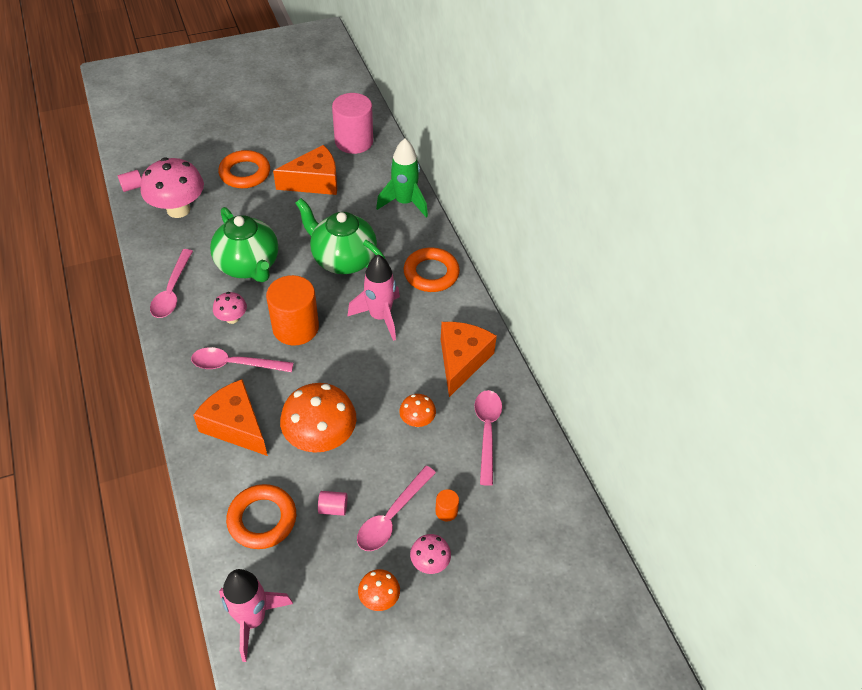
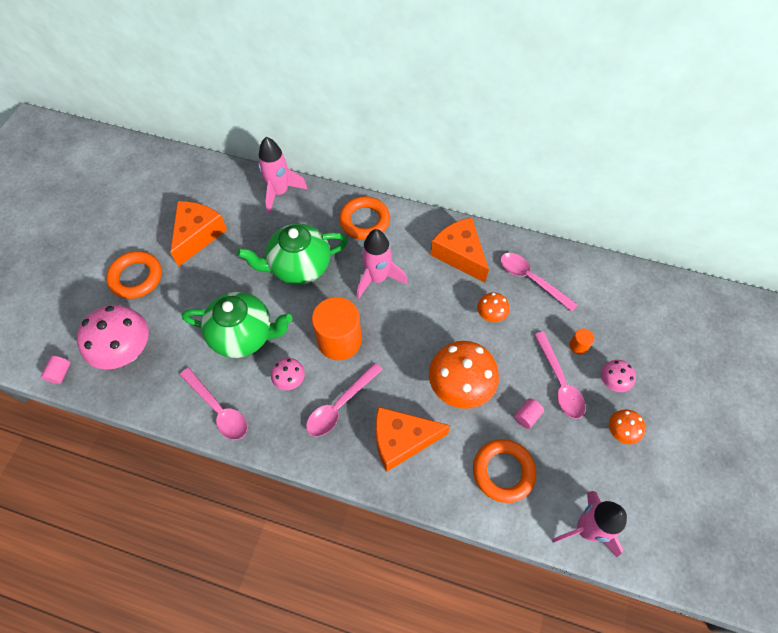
camera: 50 degrees left, 10 degrees up
(354, 141) = (181, 183): pink cylinder -> none
(404, 203) = (280, 192): green rocket -> pink rocket

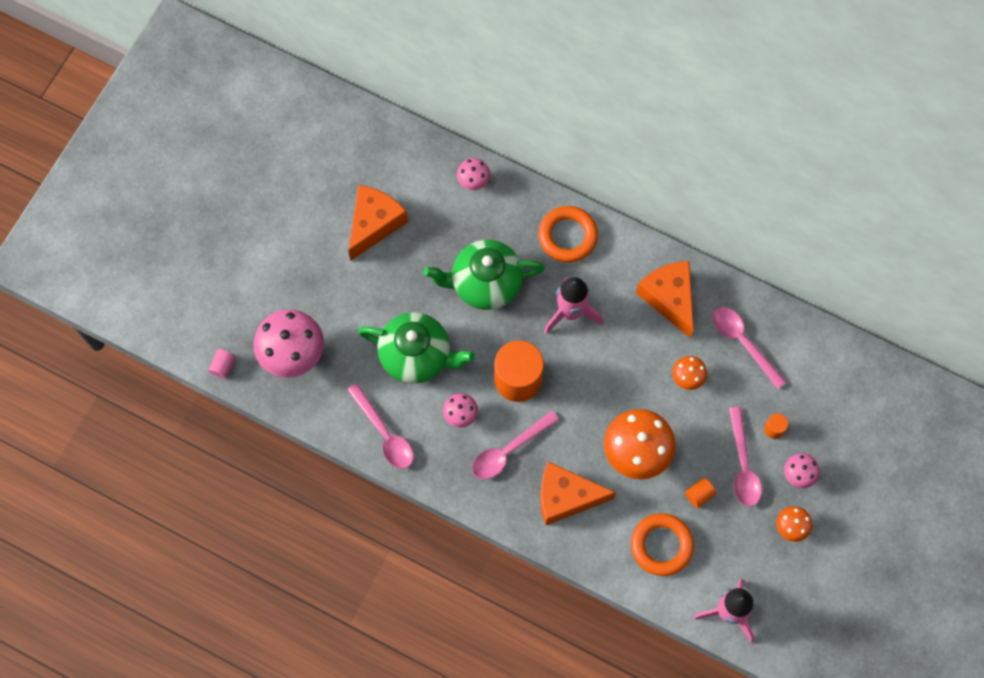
camera: 10 degrees right, 10 degrees up
(136, 277) = (303, 266): orange ring -> none
(280, 192) = (473, 181): pink rocket -> pink mushroom
(527, 416) = (699, 495): pink cylinder -> orange cylinder

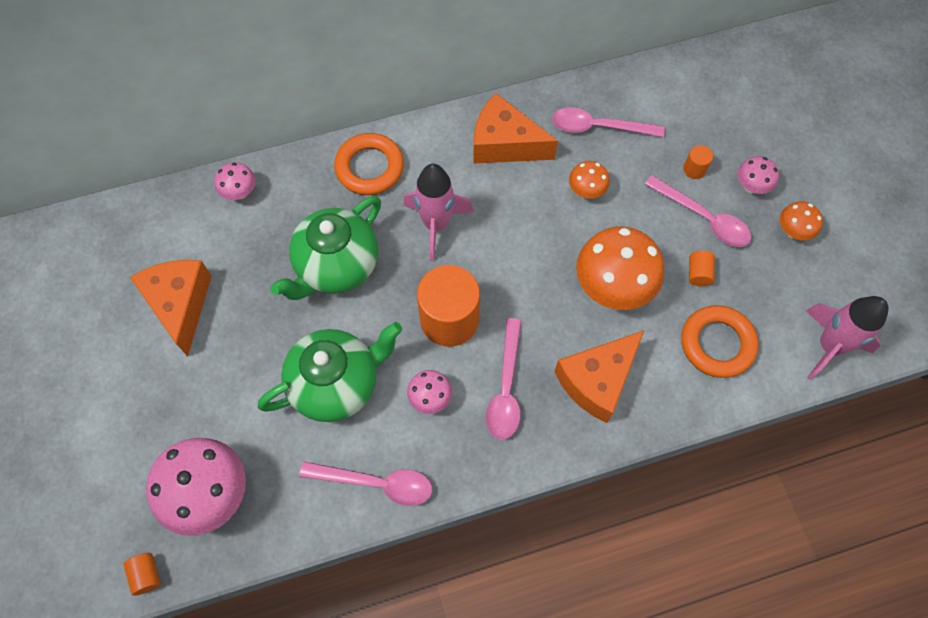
camera: 45 degrees left, 5 degrees down
(223, 366) = (147, 575): pink cylinder -> orange cylinder

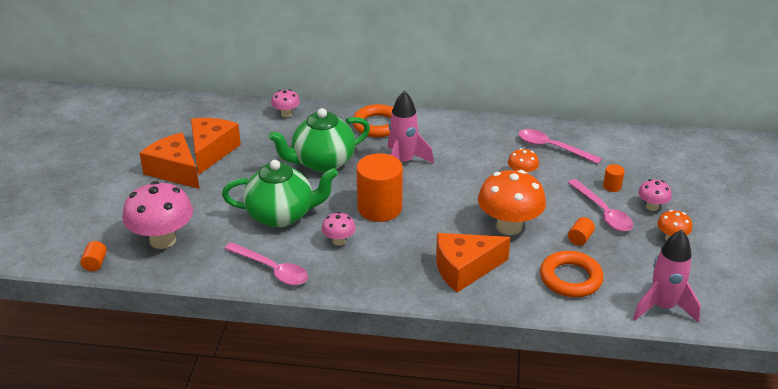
camera: 25 degrees right, 30 degrees down
(505, 144) = (478, 138): orange cheese -> orange cheese (175, 171)
(506, 388) = (395, 252): pink spoon -> none

